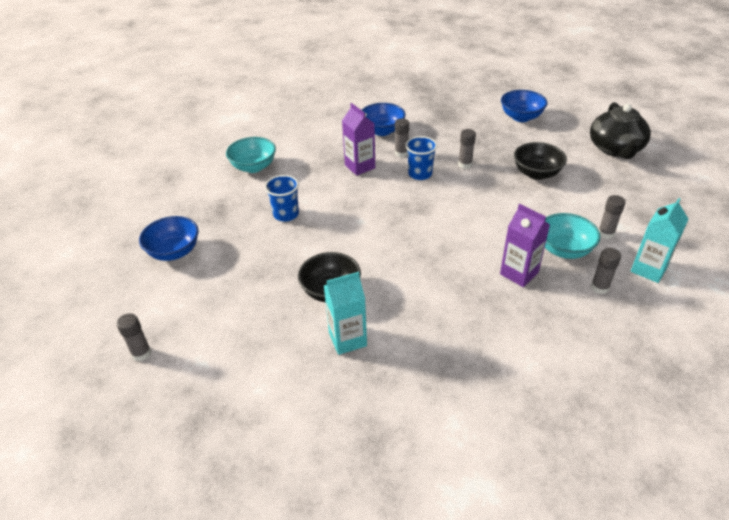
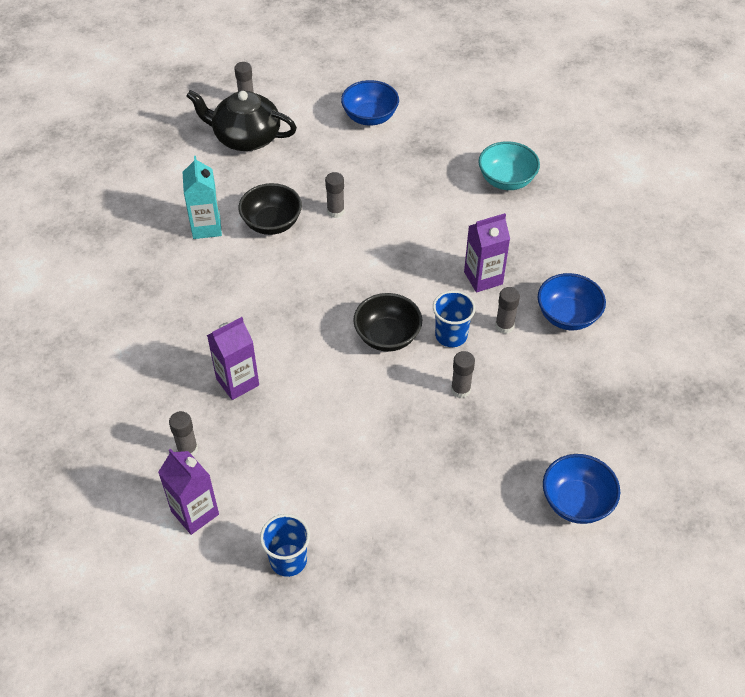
camera: 100 degrees right, 10 degrees up
(286, 214) = (404, 201): blue cup -> blue cup (288, 560)
(536, 173) = (418, 467): black bowl -> black bowl (387, 336)
(564, 250) = (258, 439): turquoise bowl -> none
(605, 233) = (270, 496): grey glue stick -> grey glue stick (335, 211)
(615, 149) = (455, 600): black teapot -> black teapot (246, 137)
(648, 269) = (195, 513): turquoise carton -> purple carton

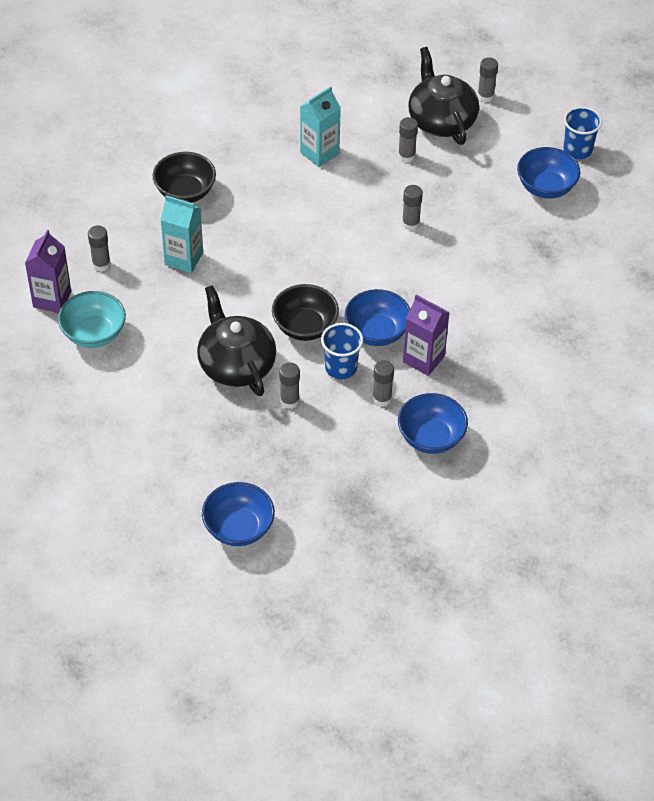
camera: 55 degrees right, 0 degrees up
(237, 382) = (184, 259): purple carton -> turquoise carton
(262, 177) = (406, 156): none -> grey glue stick
(272, 223) = (360, 190): black bowl -> black bowl (185, 192)
(288, 560) = (53, 374): blue cup -> blue cup (577, 150)
(390, 407) = (236, 364): none -> black teapot
(431, 292) = (377, 332): none -> blue bowl
(506, 180) = (557, 321): turquoise bowl -> turquoise bowl (94, 334)

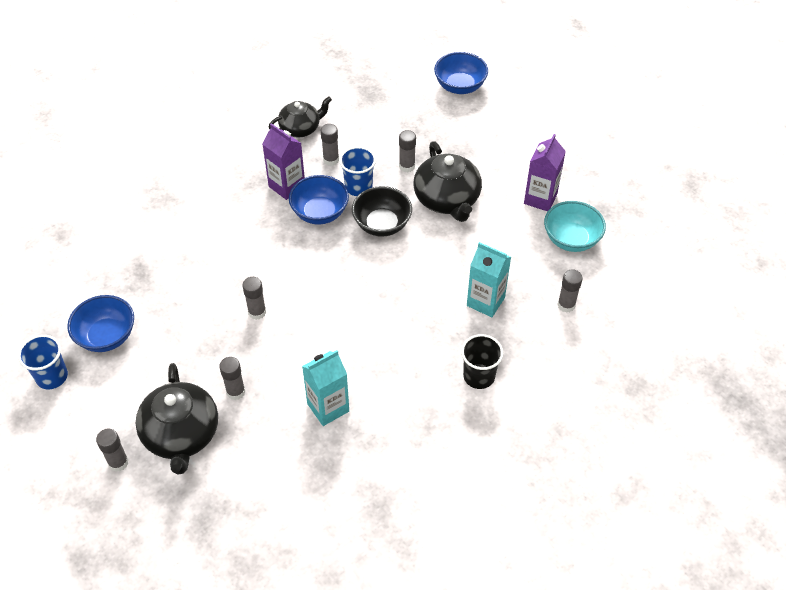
camera: 170 degrees left, 0 degrees up
(52, 299) = (611, 275): purple carton -> purple carton (540, 199)
(185, 192) = (479, 376): black bowl -> black cup
(431, 437) = (300, 128): blue bowl -> black teapot

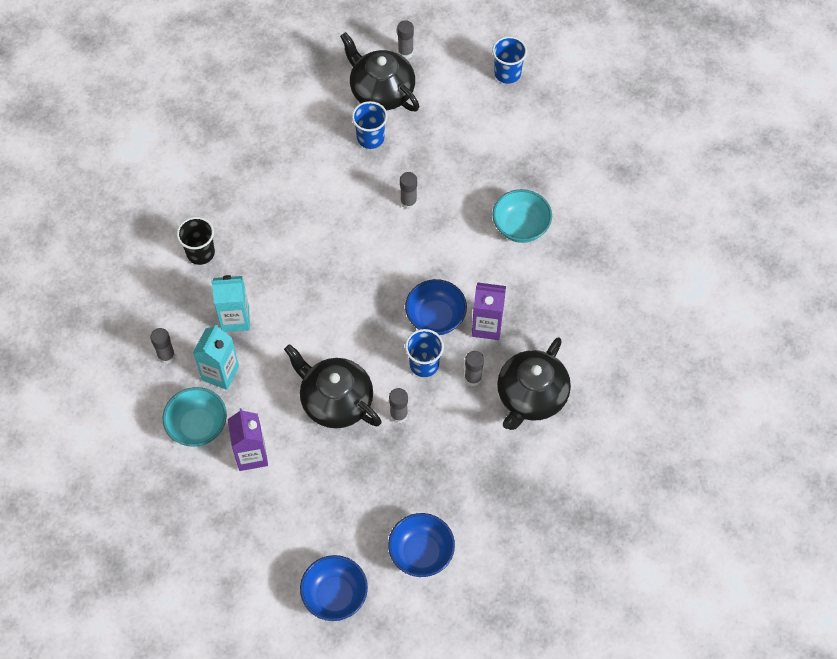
camera: 145 degrees right, 10 degrees up
(106, 336) = (500, 120): blue bowl -> blue bowl (335, 595)
(187, 239) = (520, 227): none -> turquoise bowl
(235, 391) = (370, 138): grey glue stick -> blue cup
(300, 128) = (531, 396): black teapot -> black teapot, size x1.55
(328, 407) = (295, 166): turquoise carton -> turquoise carton (220, 373)
(382, 224) = (373, 339): black bowl -> none

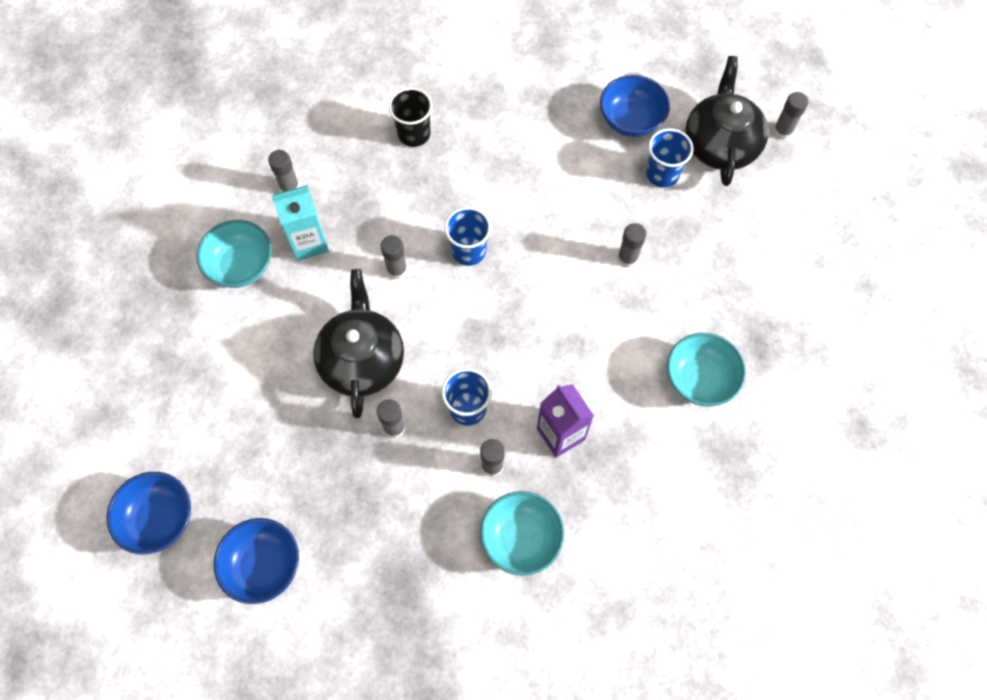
camera: 50 degrees right, 5 degrees up
(235, 319) = (373, 212): turquoise carton -> none
(251, 455) = (248, 332): purple carton -> none
(291, 335) = (397, 270): none -> grey glue stick
(435, 317) = (527, 379): blue bowl -> blue bowl (631, 120)
(507, 73) = (855, 234): blue cup -> blue cup (468, 251)
(531, 396) = (521, 538): black teapot -> turquoise bowl

